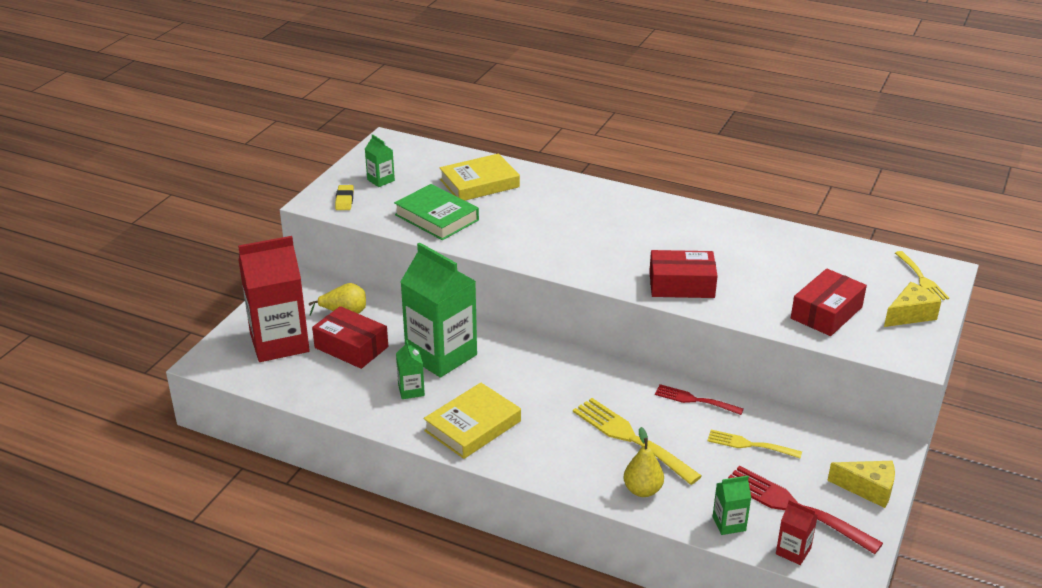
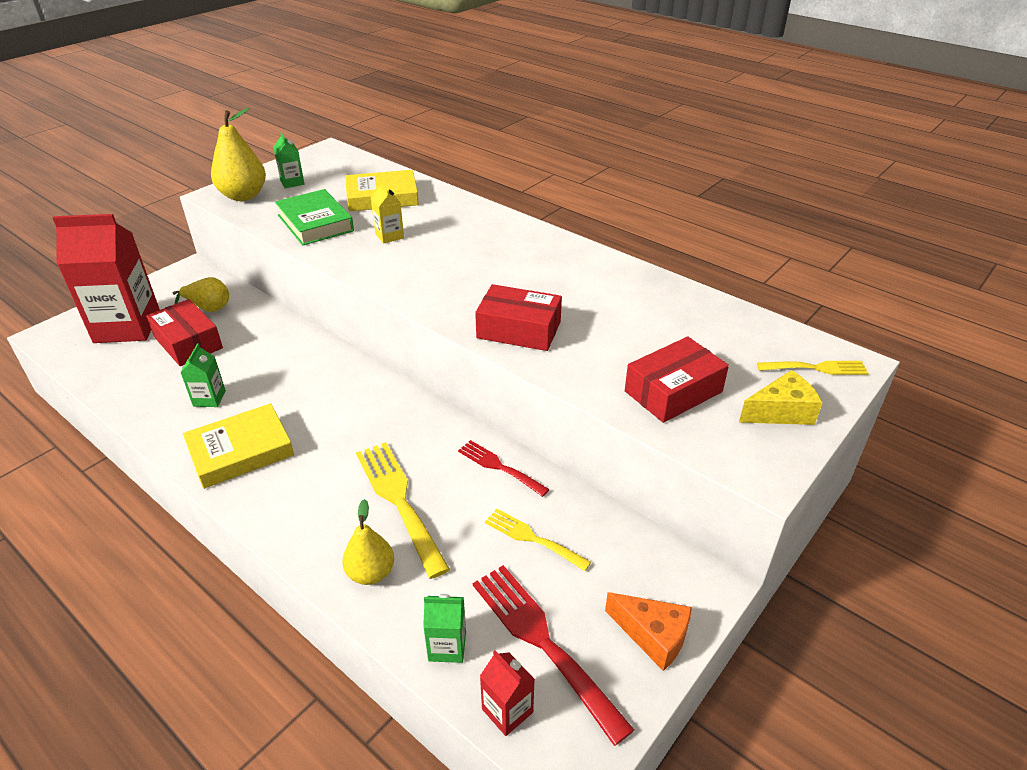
camera: 15 degrees right, 5 degrees up
(344, 200) = (243, 196): yellow eraser -> yellow pear
(441, 355) = (266, 366): green carton -> none
(515, 220) = (389, 236): none -> yellow carton
(868, 489) = (653, 636): yellow cheese -> orange cheese
(922, 279) = (816, 368): yellow fork -> yellow fork turned 90 degrees counterclockwise

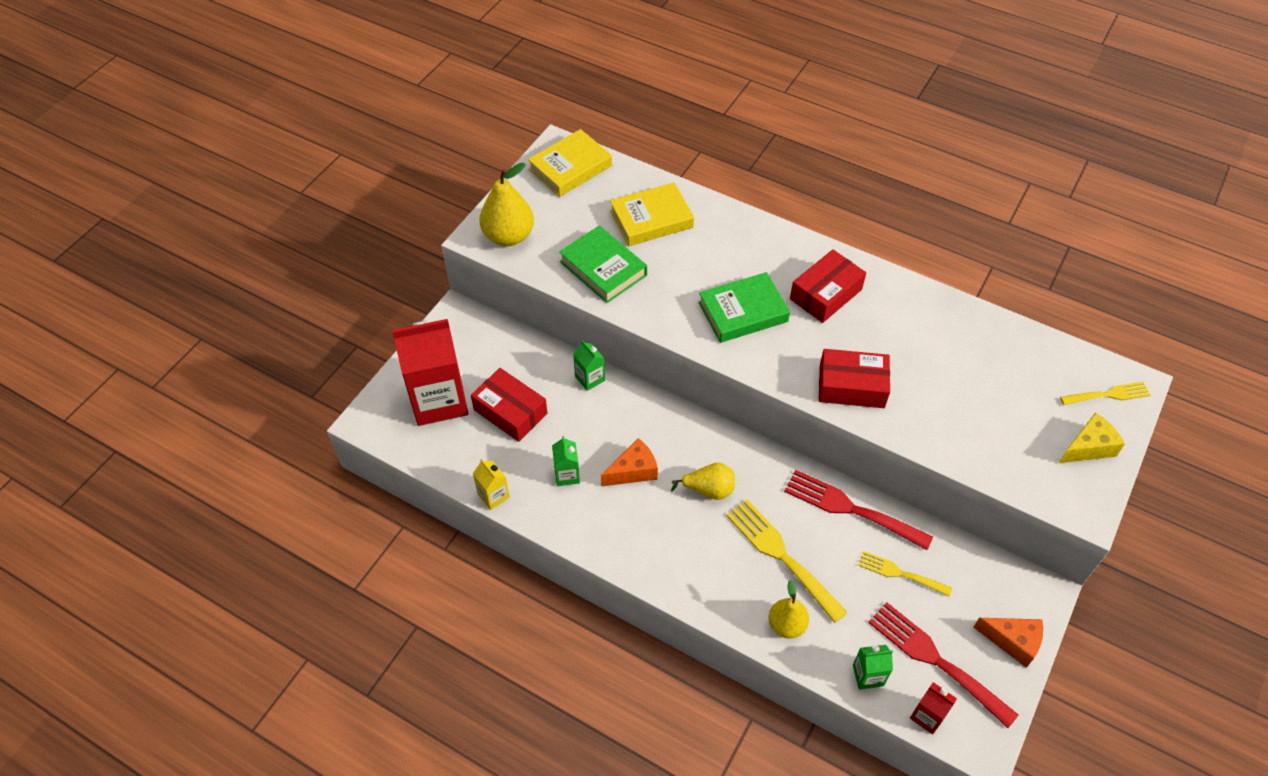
camera: 10 degrees left, 15 degrees up
(209, 308) = (505, 364): yellow pear -> yellow pear (709, 490)
(240, 451) = (625, 527): yellow book -> yellow book (570, 167)
(279, 403) = (633, 471): none -> orange cheese
(292, 182) = (548, 208): green carton -> green carton (590, 378)
(389, 236) = (685, 278): yellow carton -> yellow carton (493, 496)
(433, 264) = (743, 312): none -> green book
(499, 467) = (850, 509): red fork -> red fork, size x1.68
(673, 391) = (1000, 438): red box -> red box (826, 294)

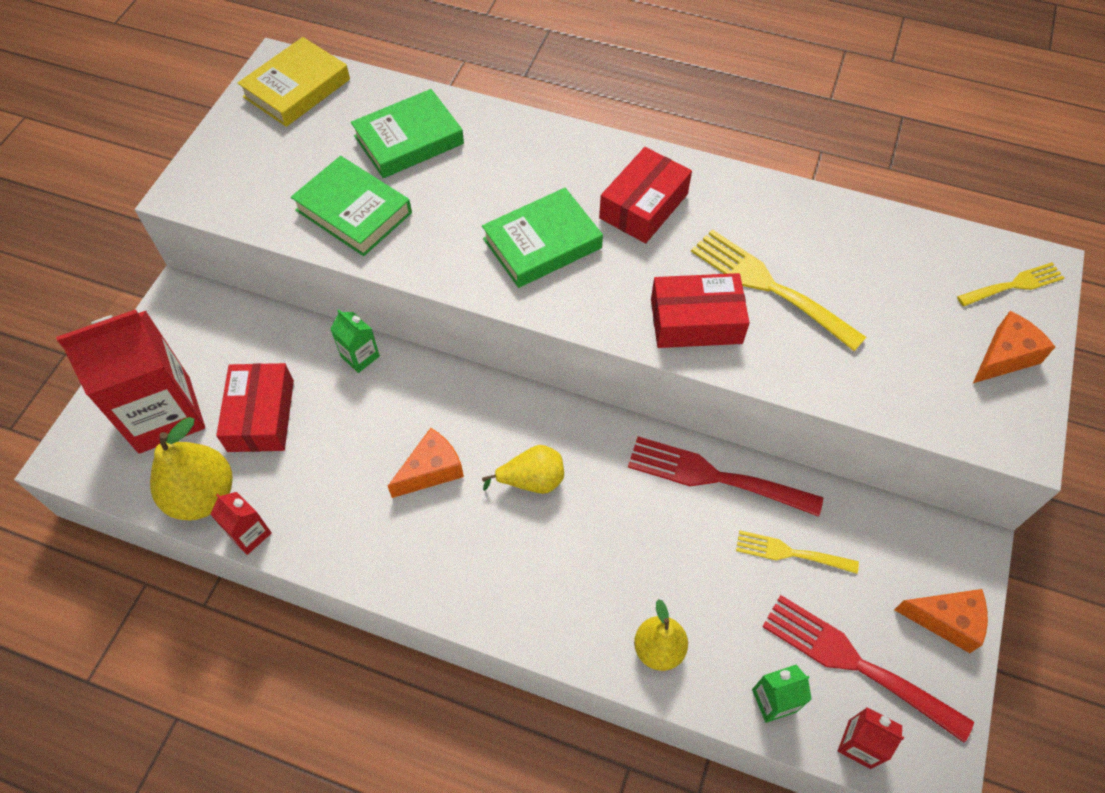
camera: 10 degrees left, 5 degrees up
(493, 496) = (249, 534): yellow carton -> red carton
(508, 236) = (224, 186): yellow pear -> yellow pear (203, 496)
(510, 411) = (261, 415): red box -> red box turned 60 degrees clockwise
(567, 475) = (345, 489): green carton -> none
(651, 219) = (409, 140): yellow book -> green book
(781, 555) = (637, 554): yellow fork -> yellow fork (769, 286)
(1088, 447) = (1005, 356): yellow cheese -> orange cheese

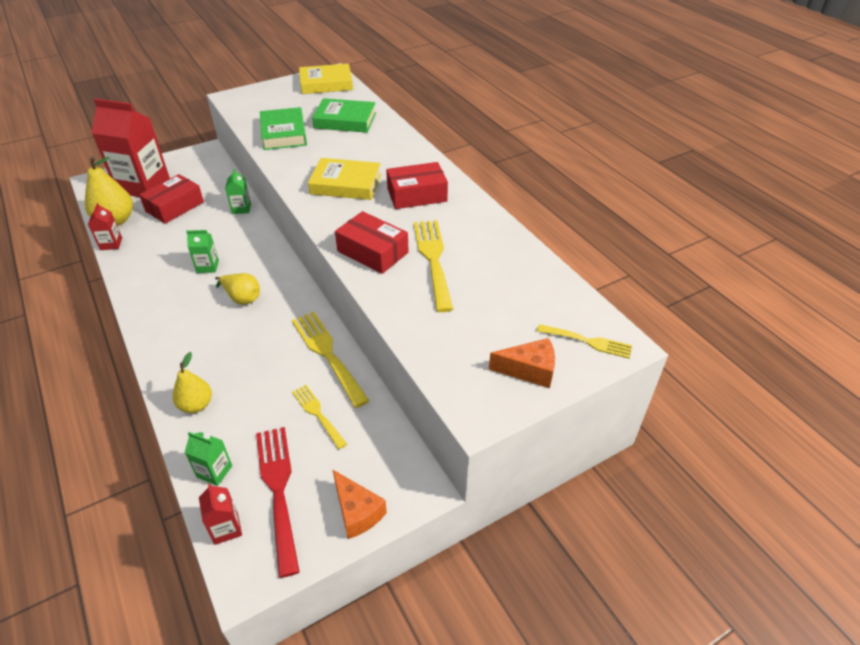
camera: 40 degrees right, 15 degrees down
(431, 470) = (207, 266): orange cheese -> green carton
(542, 243) = (346, 184): green book -> yellow book
(714, 477) = (327, 354): red fork -> yellow fork

